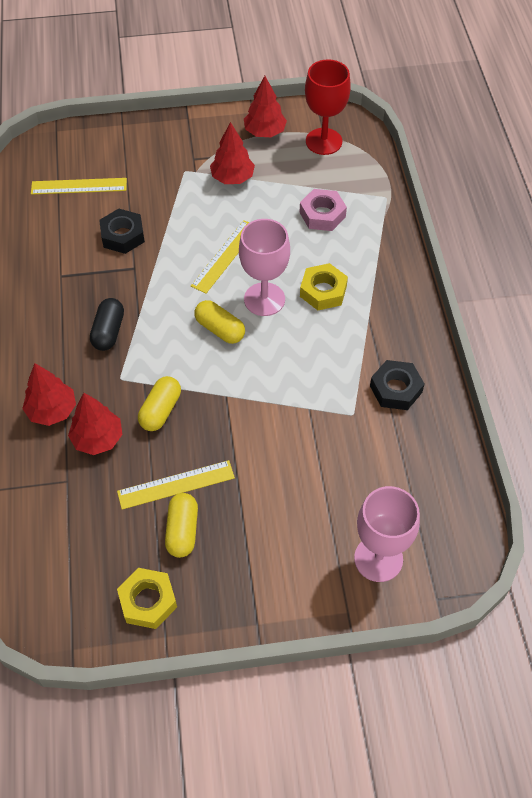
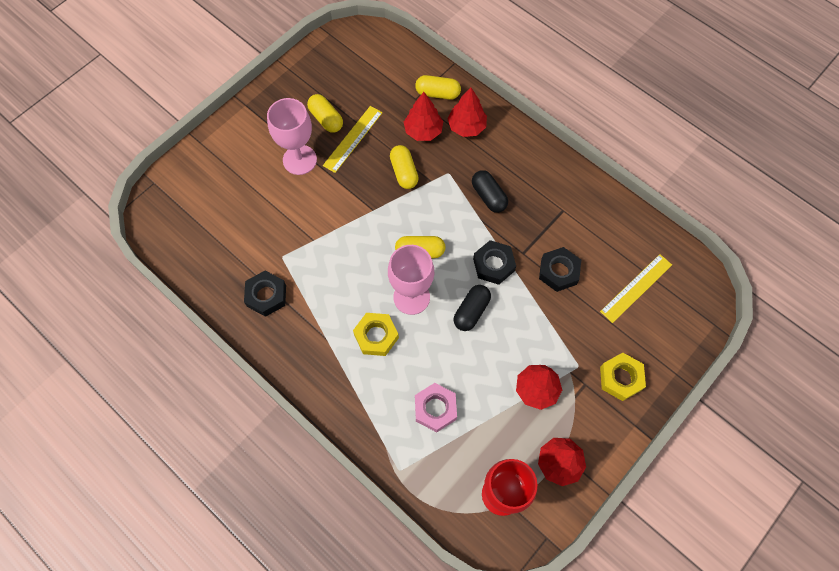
camera: 140 degrees right, 10 degrees up
(39, 469) = (437, 93): none -> yellow capsule
(148, 601) = (312, 76): yellow nut -> yellow nut (620, 378)
(168, 276) = (493, 265): none -> black nut
(225, 256) = (471, 311): yellow ruler -> black capsule
(378, 559) = (202, 181): pink goblet -> pink goblet (299, 160)

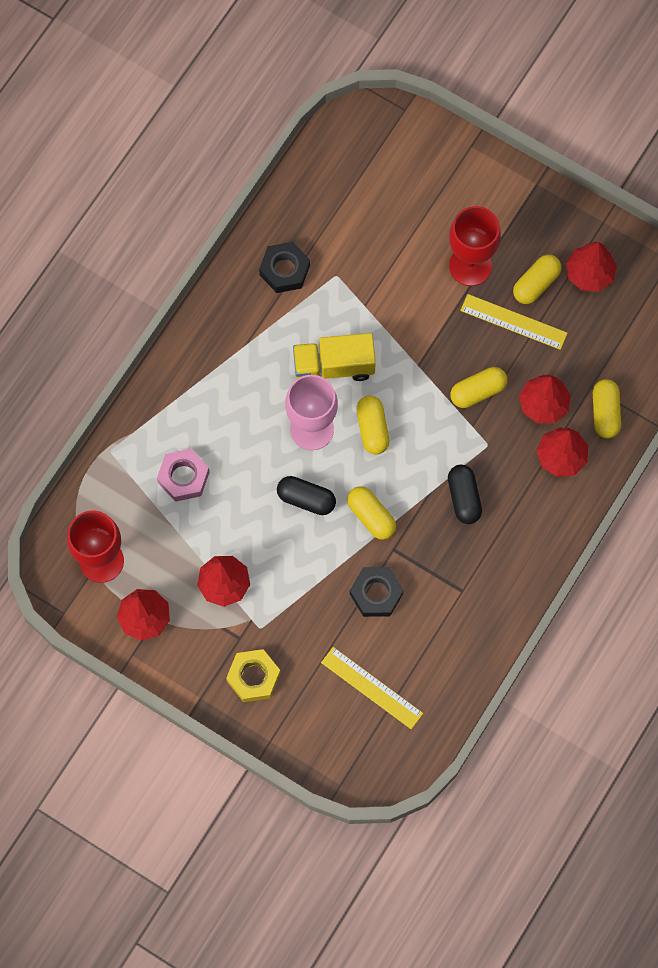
camera: 80 degrees right, 5 degrees up
(299, 160) = (470, 266): pink goblet -> red goblet
(327, 84) = (589, 274): none -> red tree
(360, 271) = (334, 366): none -> yellow truck
(376, 336) = (257, 399): yellow nut -> none
(488, 196) = (464, 498): black capsule -> black capsule turned 60 degrees counterclockwise
(493, 265) = (371, 516): black nut -> yellow capsule

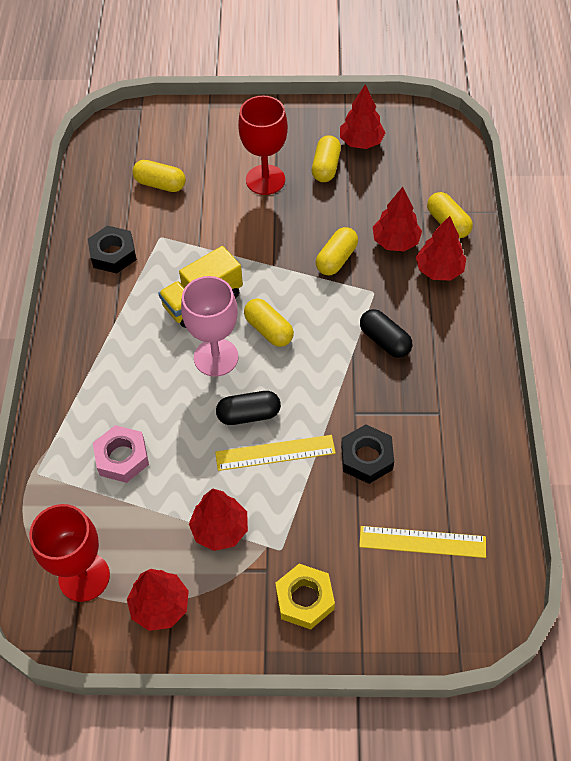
camera: 30 degrees left, 15 degrees down
(371, 516) = (316, 397): yellow capsule -> yellow capsule (160, 184)
(513, 321) = (328, 199): yellow ruler -> yellow ruler (275, 452)

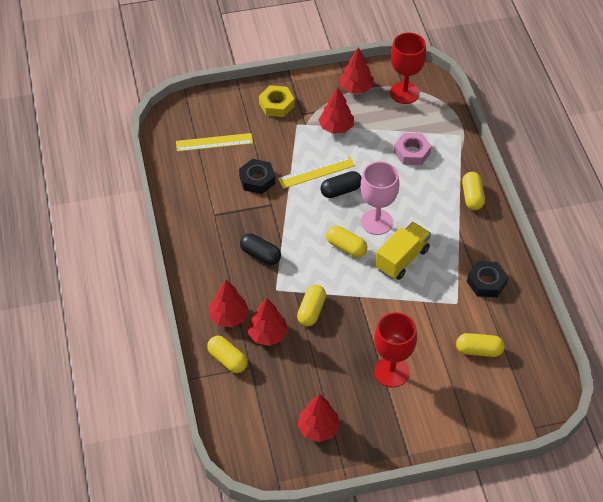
camera: 165 degrees right, 5 degrees down
(326, 167) = (343, 395): yellow capsule -> yellow capsule (472, 197)

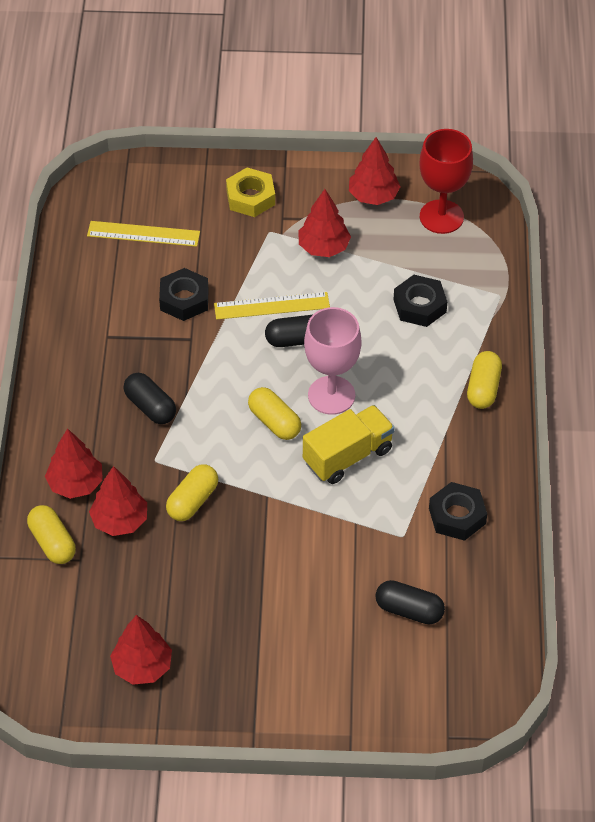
camera: 15 degrees right, 0 degrees up
(391, 372) = (273, 612): red goblet -> none
(412, 152) = (419, 306): pink nut -> black nut
(479, 350) = (409, 610): yellow capsule -> black capsule

